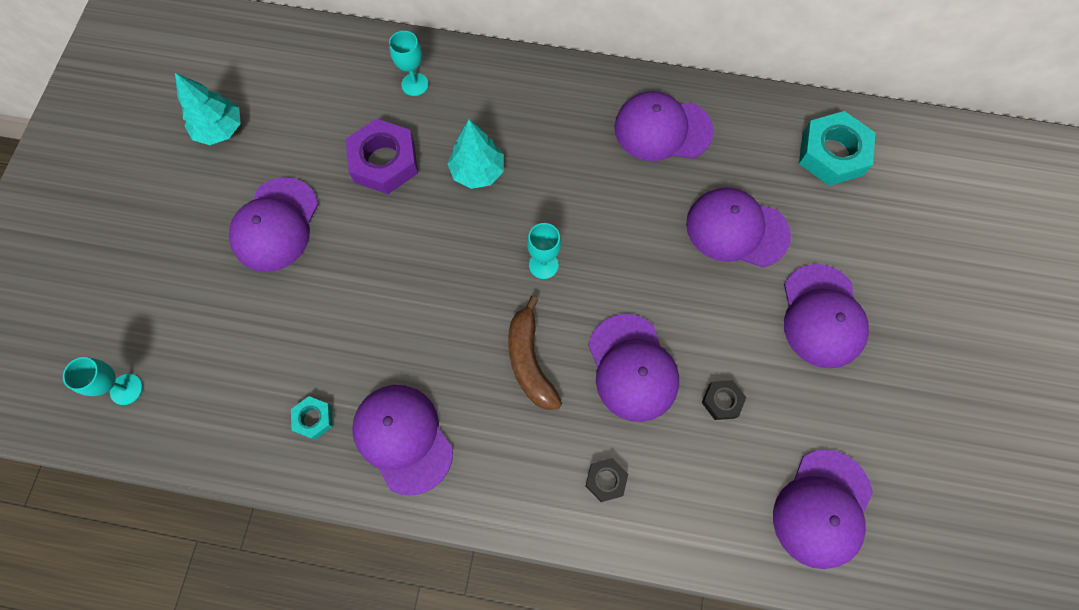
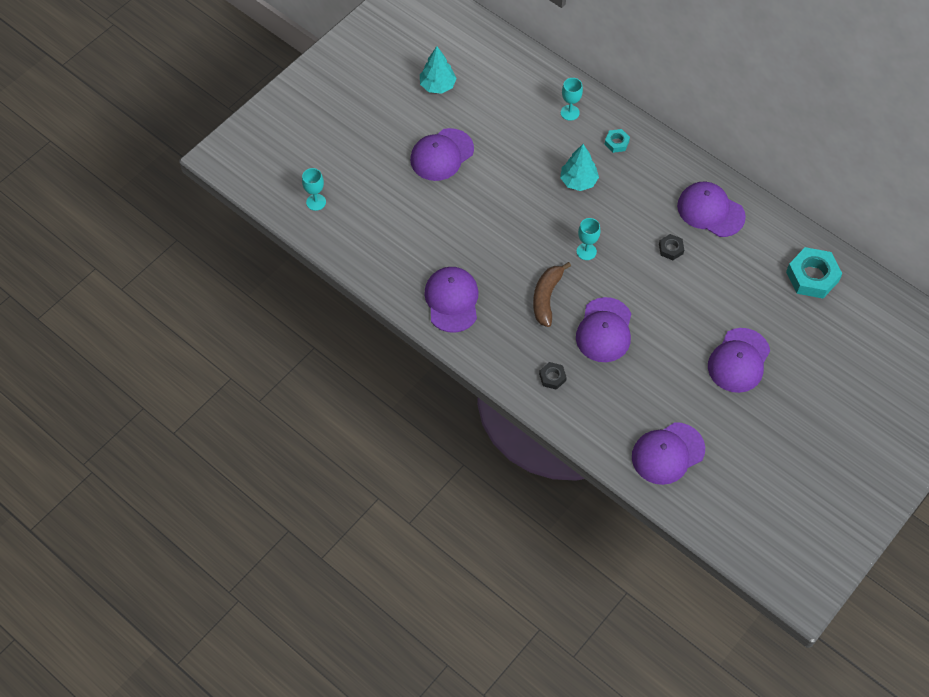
camera: 30 degrees right, 10 degrees down
(313, 418) = (408, 266): turquoise nut -> turquoise nut (616, 143)
(384, 162) = (525, 149): purple nut -> none
(722, 401) = (646, 373): black nut -> black nut (671, 249)
(736, 229) = (718, 289): purple cap -> none

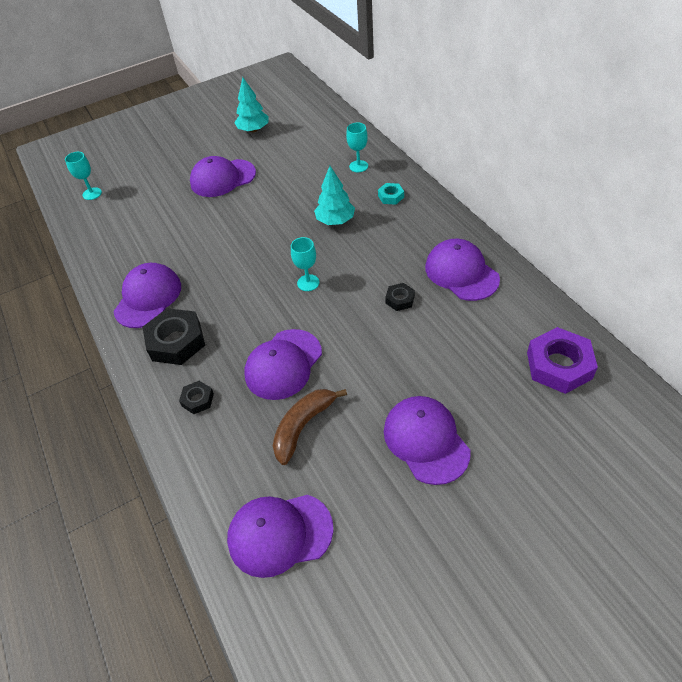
camera: 25 degrees right, 10 degrees down
(504, 334) = (176, 341): none -> black nut
(546, 297) = (242, 316): brown banana -> brown banana (303, 426)
(738, 361) = (426, 440): purple cap -> purple cap turned 105 degrees clockwise
(812, 276) = (559, 365): turquoise nut -> purple nut

